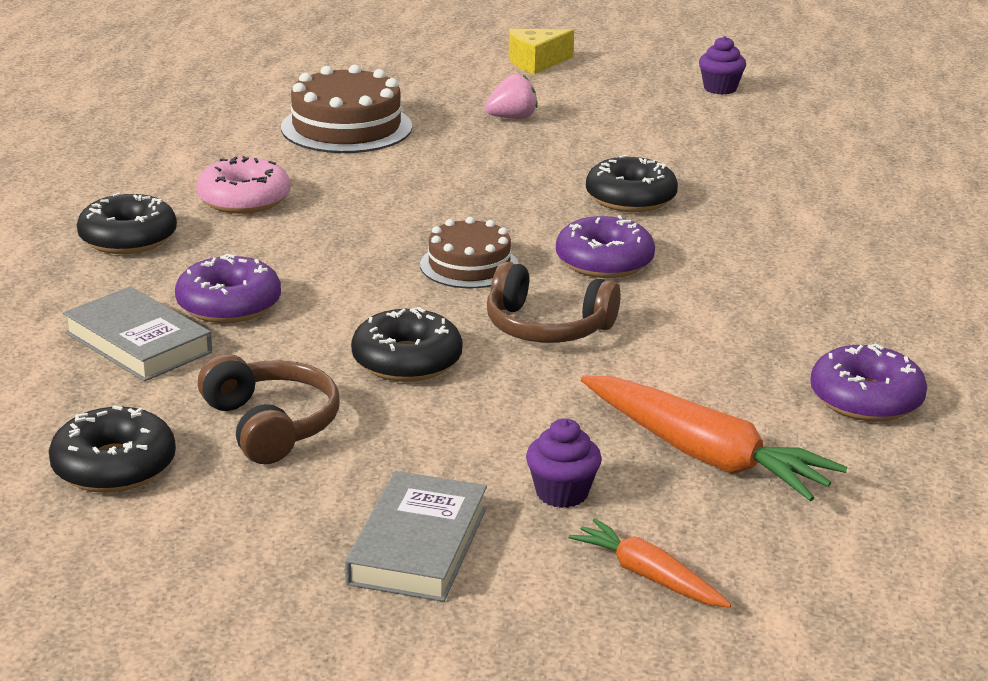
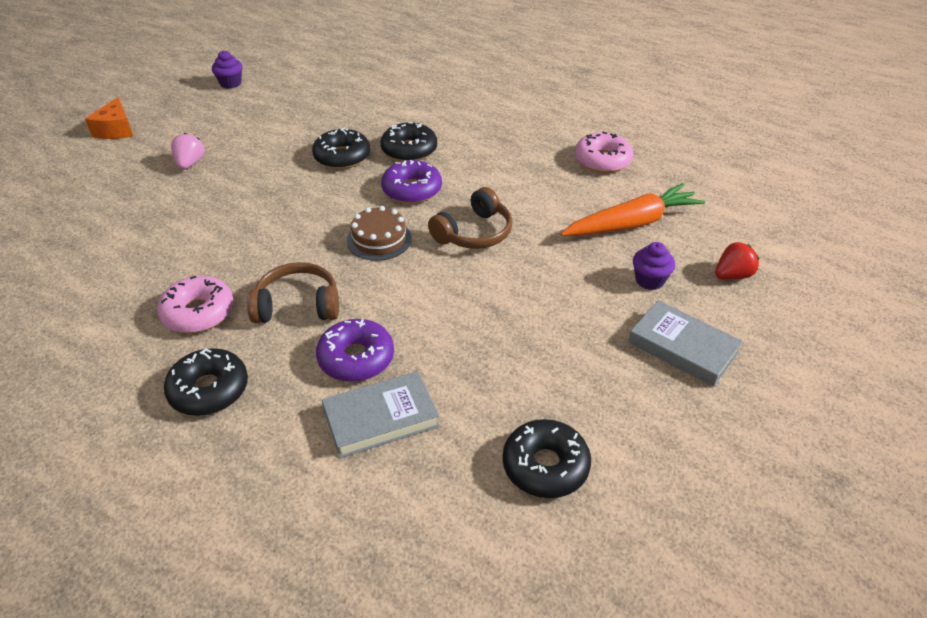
camera: 65 degrees left, 15 degrees up
(270, 425) = (528, 376): brown headphones -> brown headphones (298, 306)
(346, 127) = (128, 234): brown cake -> none
(407, 361) = (481, 297): black donut -> black donut (409, 150)
(536, 62) = (116, 130): yellow cheese -> orange cheese
(648, 576) = (732, 275): orange carrot -> red strawberry
(866, 399) = (602, 160): purple donut -> pink donut

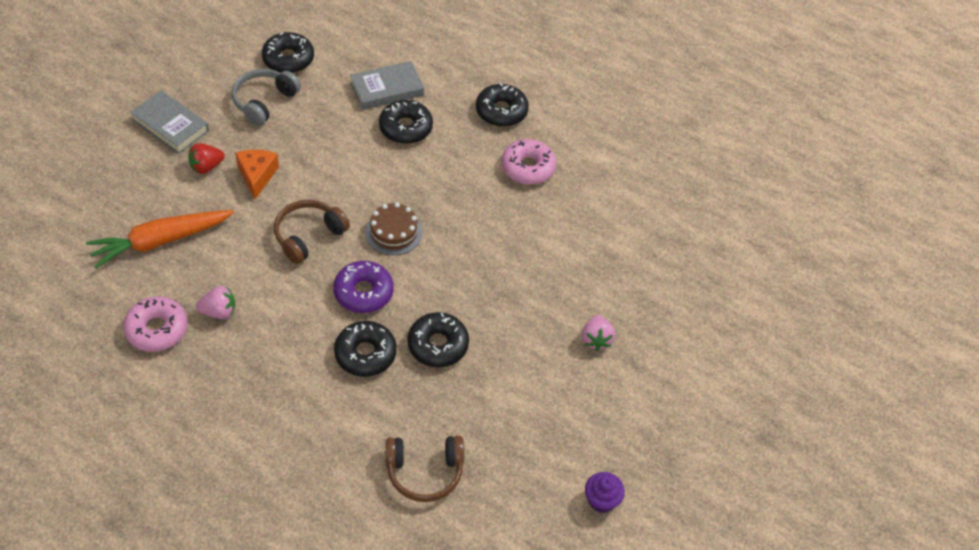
camera: 175 degrees right, 10 degrees up
(116, 130) = (701, 402): orange cheese -> orange cheese (257, 176)
(298, 306) = (454, 170): brown headphones -> brown headphones (424, 471)
(356, 358) = (405, 128): purple donut -> black donut
(550, 173) = (219, 312): none -> pink strawberry
(564, 388) = (264, 102): none -> grey headphones
(649, 280) = (170, 181): purple cupcake -> none
(732, 275) = (99, 183): red strawberry -> red strawberry (206, 167)

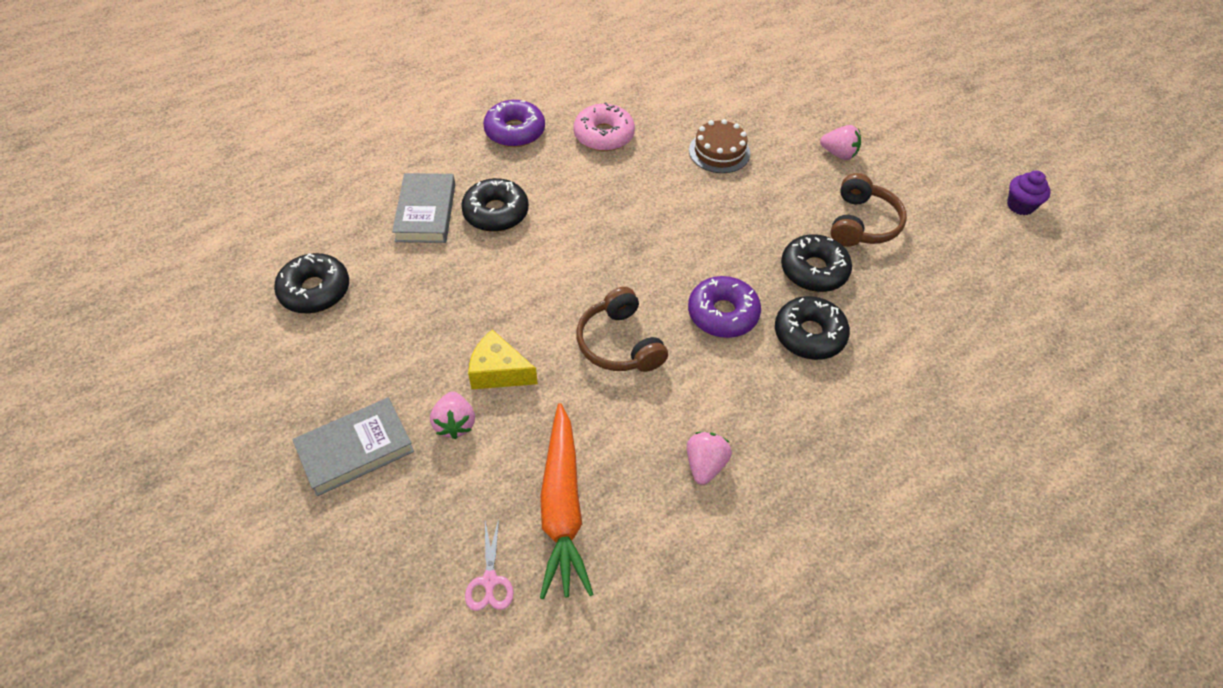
camera: 65 degrees left, 0 degrees up
(98, 220) = (489, 580): none -> pink scissors
(157, 329) = (711, 544): pink donut -> none
(206, 167) = (455, 424): red strawberry -> pink strawberry
(257, 176) = (498, 372): orange cheese -> yellow cheese
(264, 102) = (375, 333): grey headphones -> none
(393, 232) = (646, 265): brown cake -> brown cake (719, 152)
(424, 471) = (972, 325): brown headphones -> brown headphones (862, 223)
(501, 111) = (515, 131): black donut -> purple donut

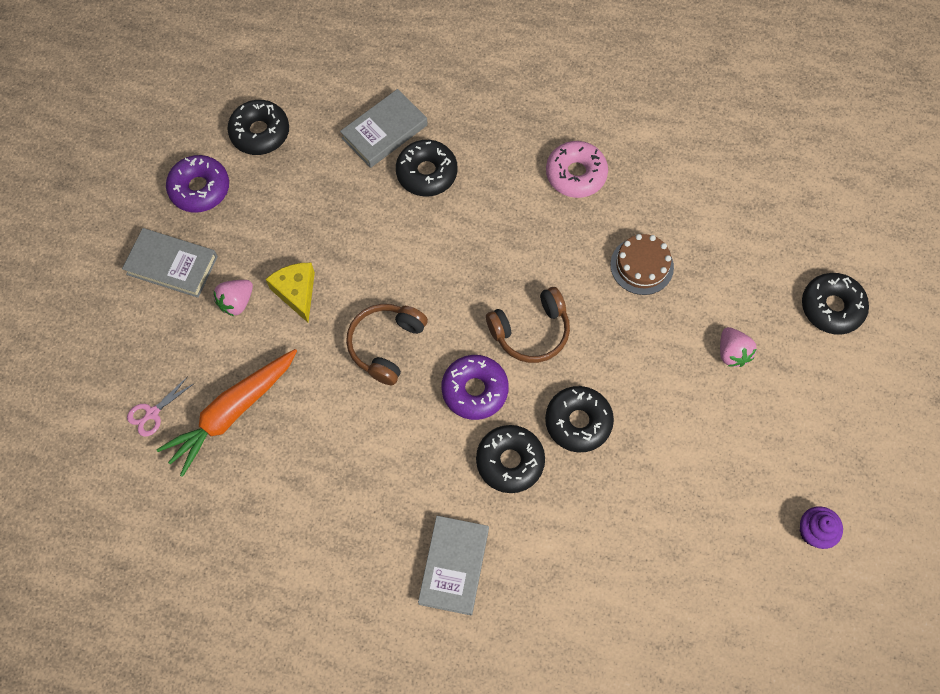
camera: 50 degrees right, 15 degrees up
(515, 131) = (518, 114): purple donut -> purple donut (200, 188)
(705, 465) = (336, 472): pink strawberry -> none
(852, 88) = (831, 307): none -> black donut
(862, 223) = (665, 423): brown headphones -> brown headphones (530, 331)
(874, 438) = (454, 566): none -> grey book

